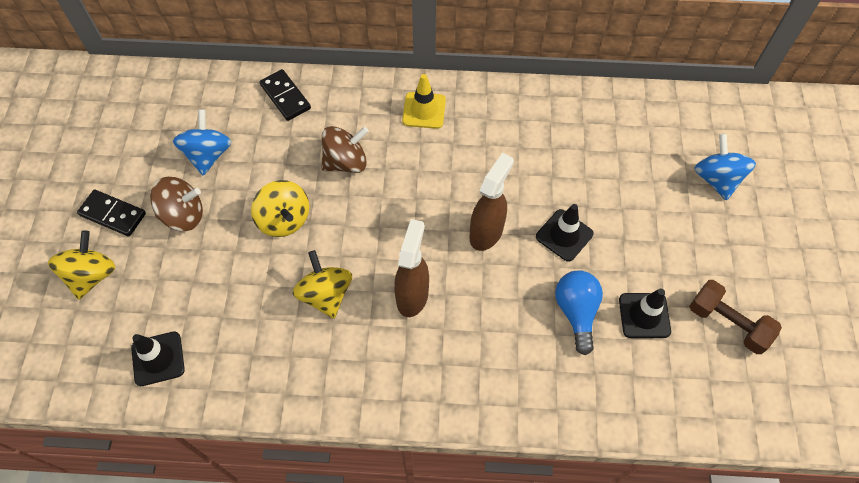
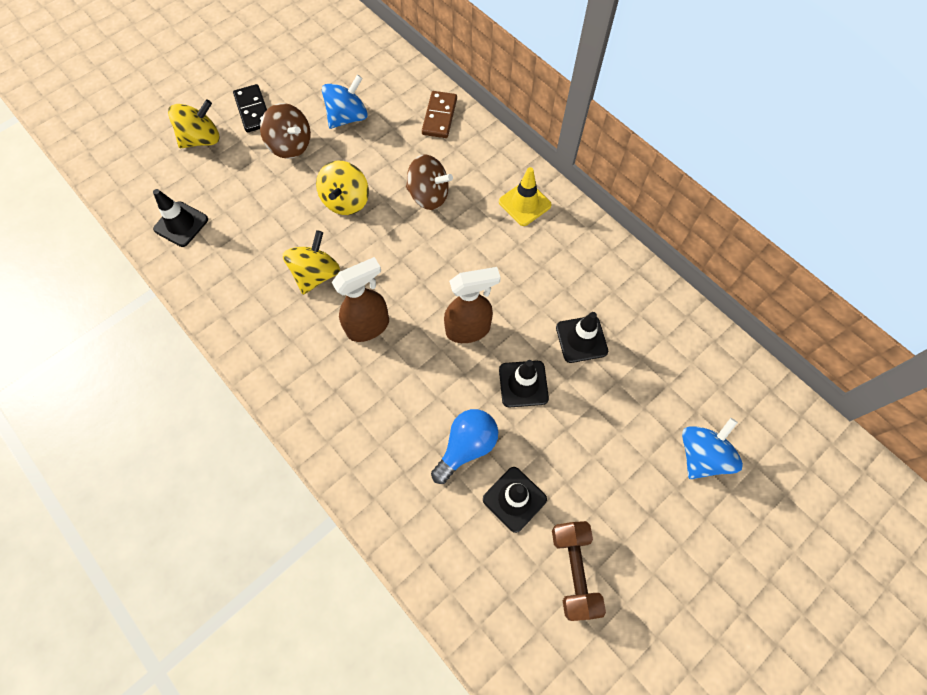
camera: 45 degrees right, 5 degrees up
(285, 97) = (439, 116): black domino -> brown domino
(567, 171) = (581, 339): none -> black traffic cone

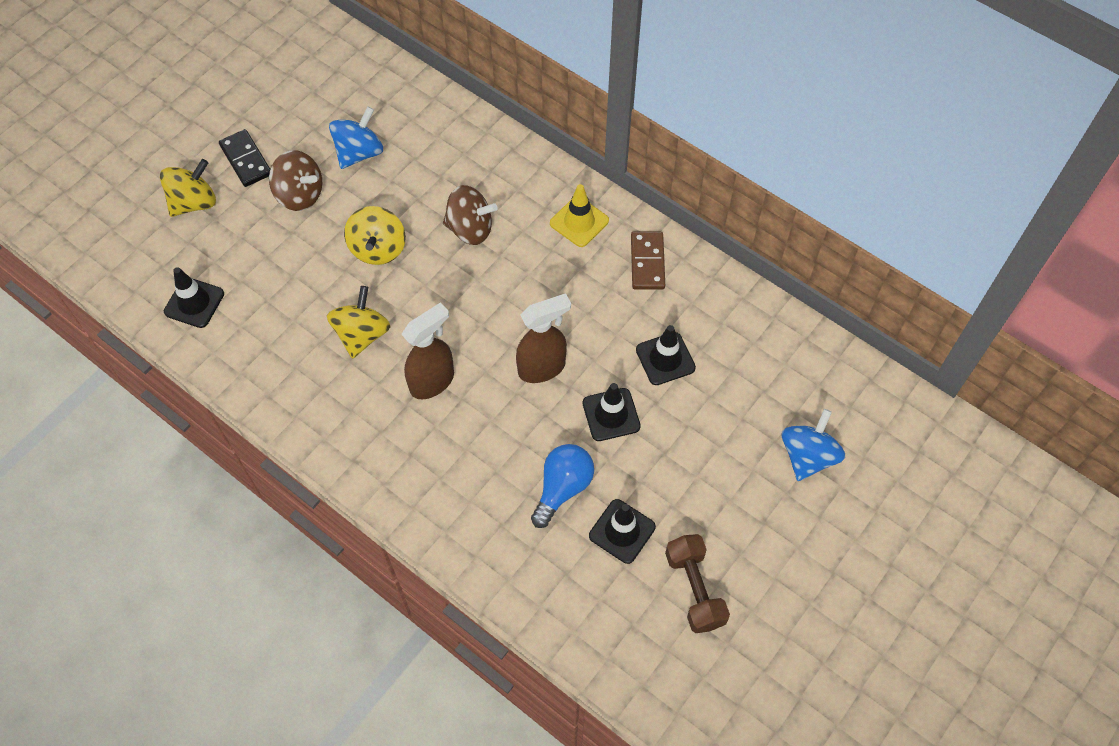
camera: 10 degrees left, 5 degrees down
(439, 116) = (465, 137): brown domino -> brown domino (647, 262)

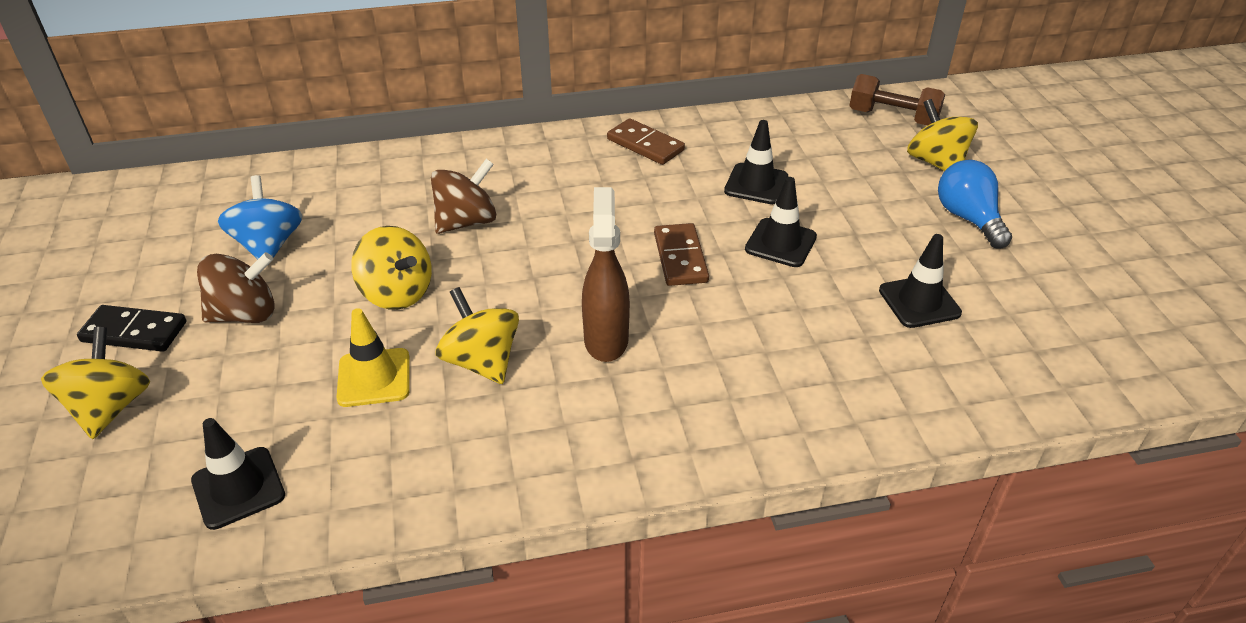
camera: 50 degrees left, 20 degrees down
(542, 368) = (680, 257): brown spray bottle -> brown domino
(562, 488) = (832, 315): blue light bulb -> blue light bulb (968, 218)
(579, 222) = (553, 158): yellow traffic cone -> yellow traffic cone (374, 378)
(694, 589) = (1024, 290): brown dumbbell -> brown dumbbell (892, 117)
(807, 456) = (936, 162): blue spinning top -> yellow spinning top

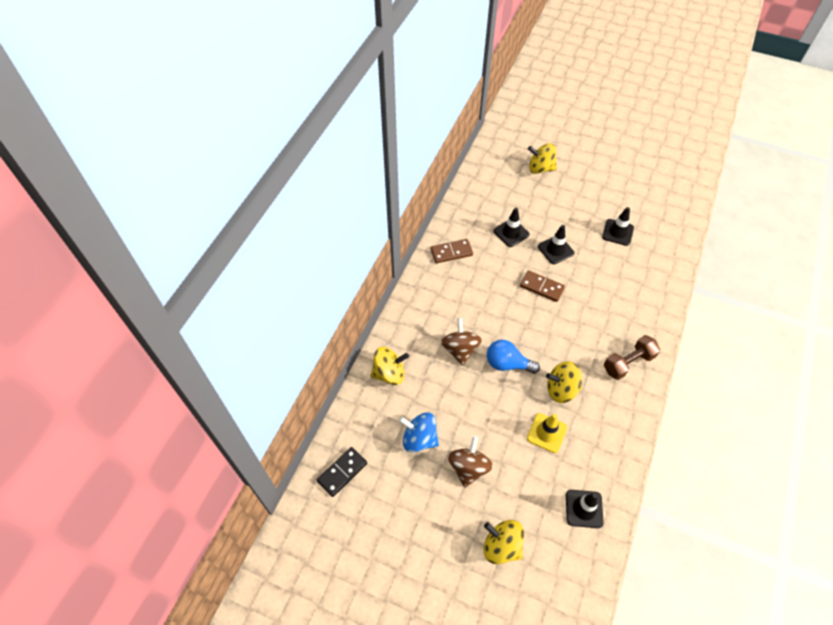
camera: 55 degrees left, 15 degrees up
(134, 332) = (450, 521): black domino -> black domino (342, 472)
(397, 293) = (494, 400): yellow spinning top -> yellow spinning top (389, 373)
(606, 339) = (575, 340): brown spray bottle -> none
(892, 117) = (499, 159): brown dumbbell -> brown dumbbell (628, 363)
(968, 218) = (581, 185): blue light bulb -> blue light bulb (507, 364)

